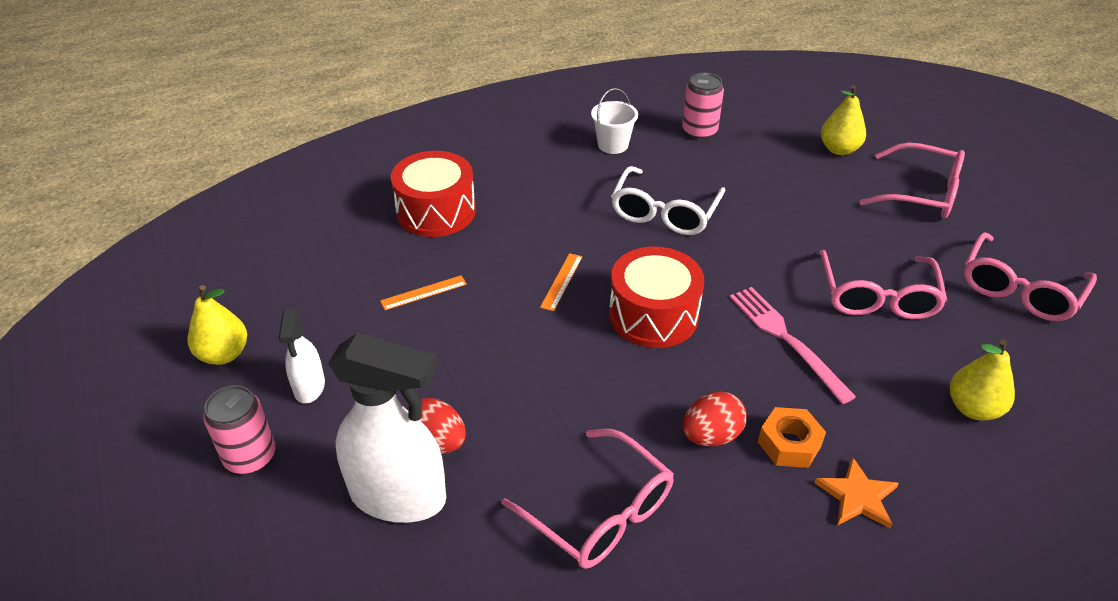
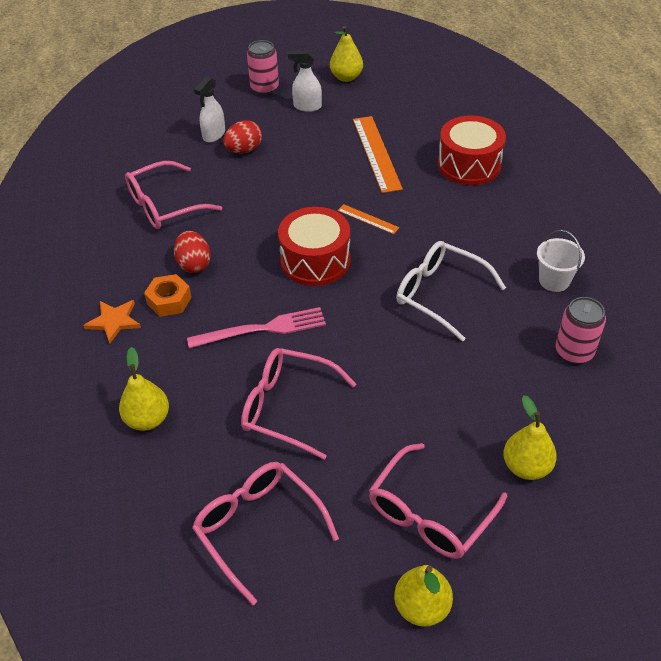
camera: 105 degrees right, 5 degrees up
(399, 496) = (214, 135): white spray bottle -> white spray bottle, size x0.52
(423, 292) = (376, 153): orange ruler -> orange ruler, size x1.98
(1003, 189) = (422, 607): none -> yellow pear

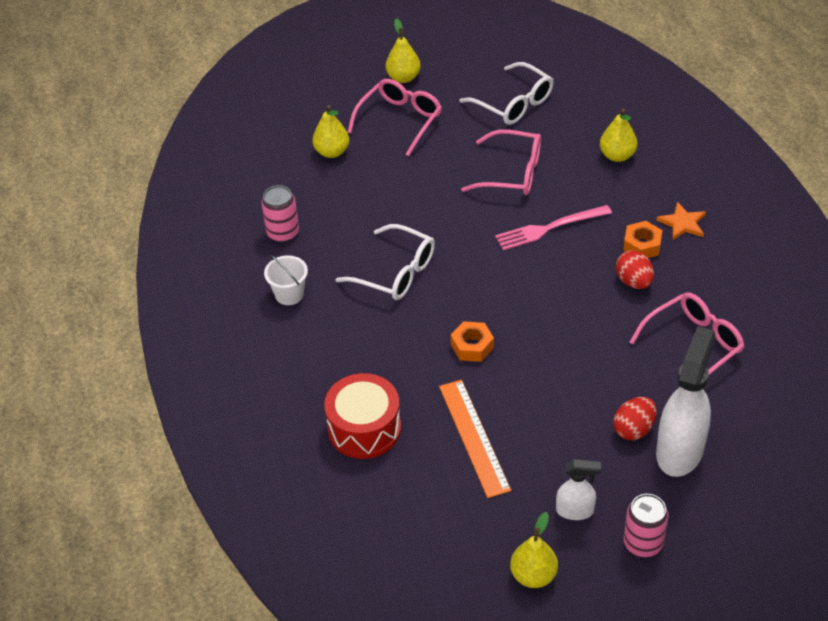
camera: 175 degrees right, 0 degrees up
(214, 135) = (679, 450): white spray bottle -> white spray bottle, size x1.91
(258, 527) = (514, 103): pink glasses -> white glasses
(315, 260) = (517, 295): red drum -> none
(368, 219) = (472, 346): orange ruler -> orange nut

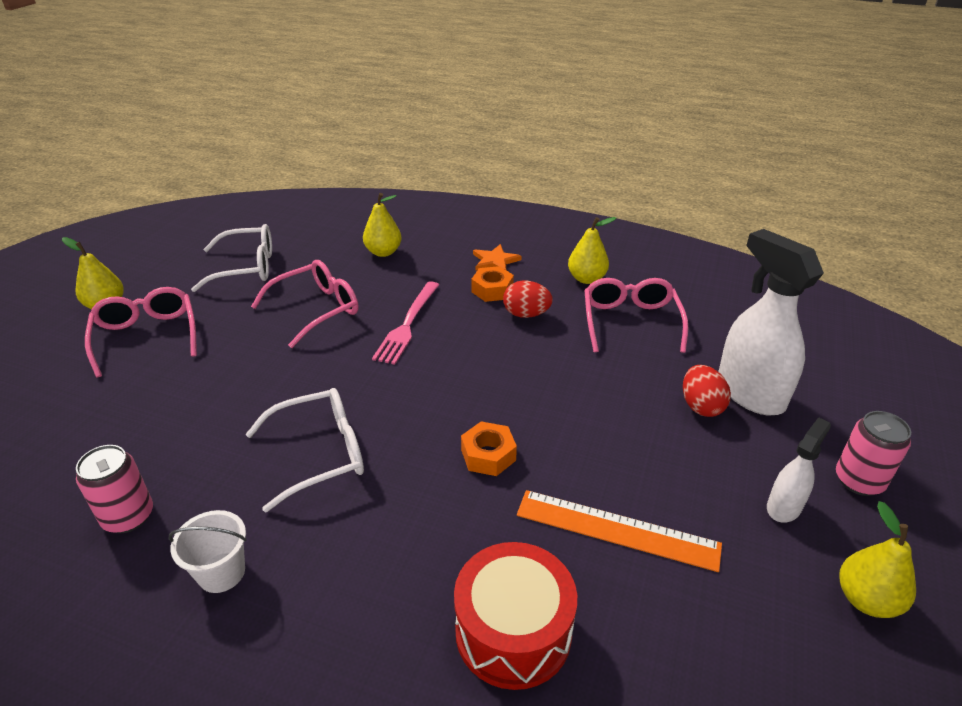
camera: 55 degrees left, 10 degrees down
(332, 152) = (97, 404): yellow pear -> yellow pear (586, 279)

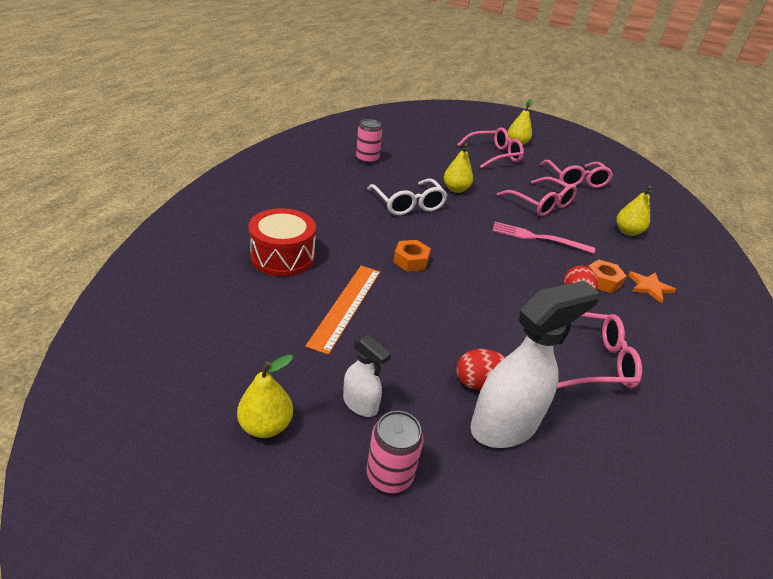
camera: 85 degrees right, 0 degrees up
(221, 572) = (333, 180): white bucket -> none
(247, 267) = (575, 180): white glasses -> pink glasses
(586, 279) = (652, 342): yellow pear -> yellow pear (455, 189)

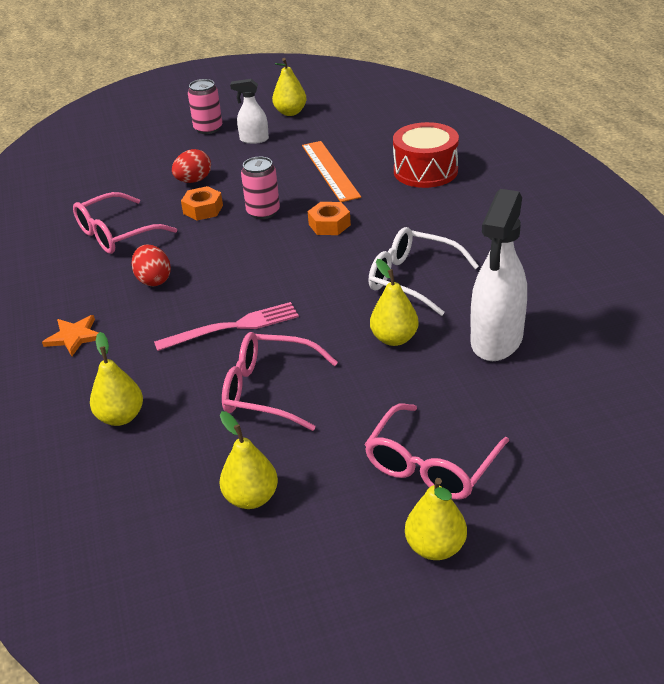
camera: 150 degrees right, 0 degrees up
(367, 159) = (556, 313): pink can -> pink can (263, 212)
(504, 425) = (160, 171): white spray bottle -> white spray bottle (496, 341)
(575, 180) = (251, 498): pink glasses -> yellow pear
(602, 281) = (131, 313): orange nut -> orange nut (203, 209)

